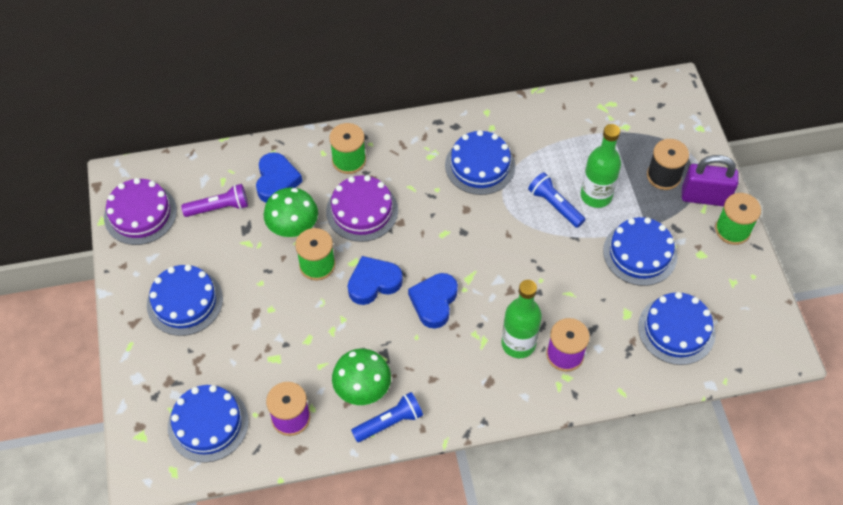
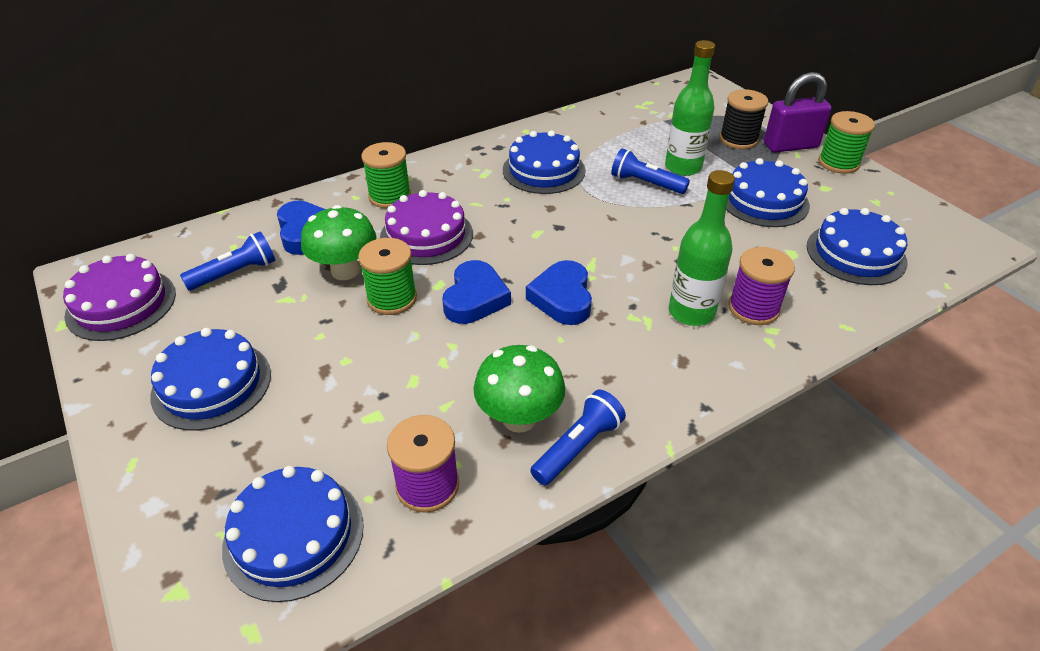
camera: 20 degrees left, 15 degrees down
(219, 208) = (235, 273): purple flashlight -> blue flashlight
(373, 283) = (475, 298): blue heart -> blue heart turned 150 degrees clockwise

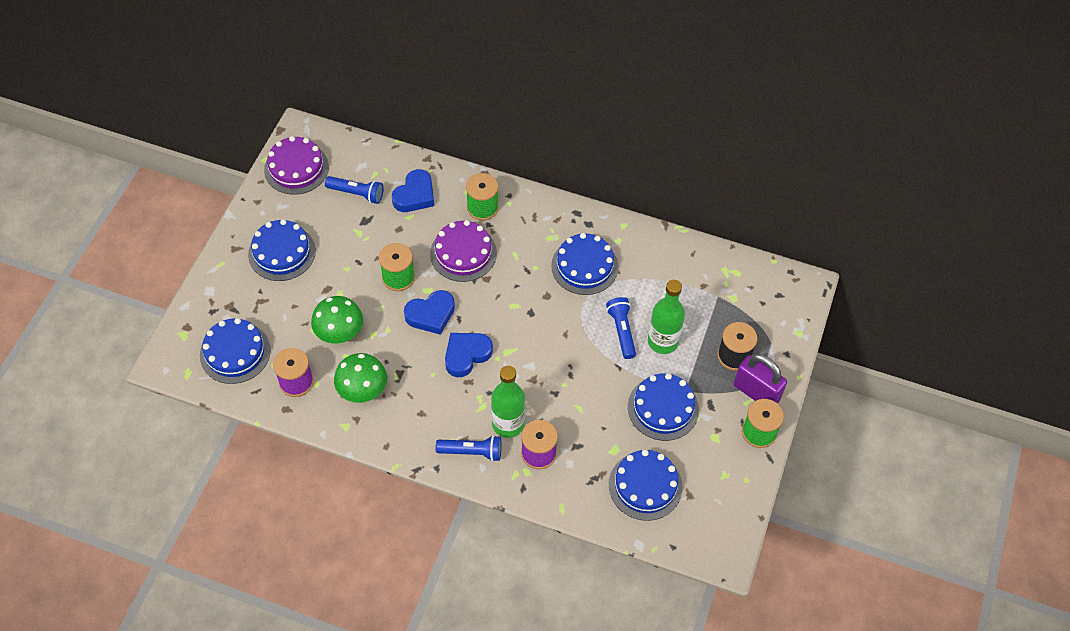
camera: 50 degrees right, 15 degrees up
(345, 271) = (400, 240): green mushroom -> green mushroom (340, 334)
(578, 447) = (365, 427): blue flashlight -> blue flashlight (472, 452)

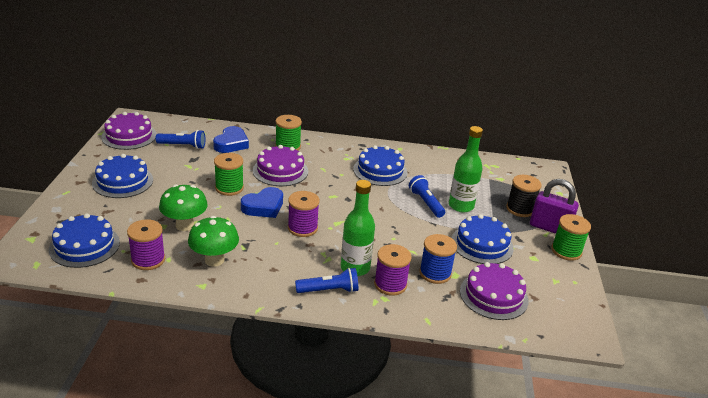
camera: 15 degrees left, 25 degrees down
(466, 355) = (302, 228): blue heart -> purple spool
(592, 444) = (435, 273): none -> blue spool
(645, 485) = (493, 295): blue cake -> purple cake

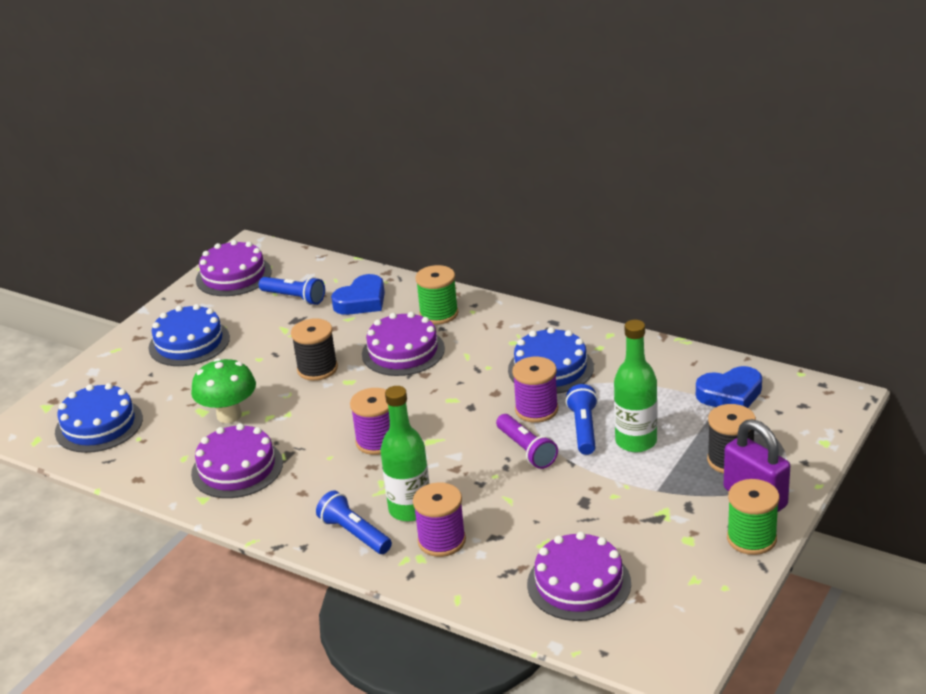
camera: 30 degrees right, 0 degrees up
(148, 260) = (160, 455): purple spool -> purple spool (536, 410)
(214, 260) = (237, 468): green mushroom -> purple cake
(229, 188) = (317, 369): green spool -> black spool
(263, 207) = (345, 403): blue heart -> blue heart (730, 394)
(329, 290) = (354, 534): blue flashlight -> blue flashlight turned 150 degrees counterclockwise
(401, 220) = (526, 450): none -> purple flashlight
(435, 273) = (517, 536): blue spool -> none
(482, 244) = (622, 506): blue cake -> none

